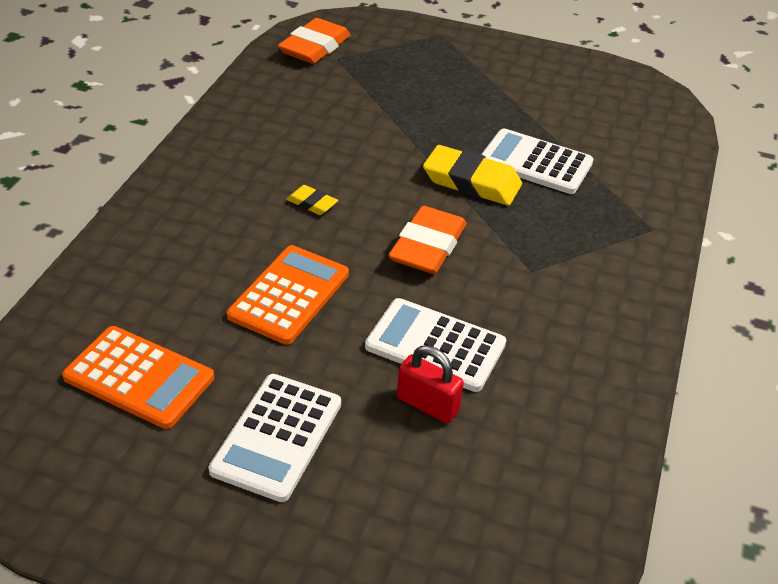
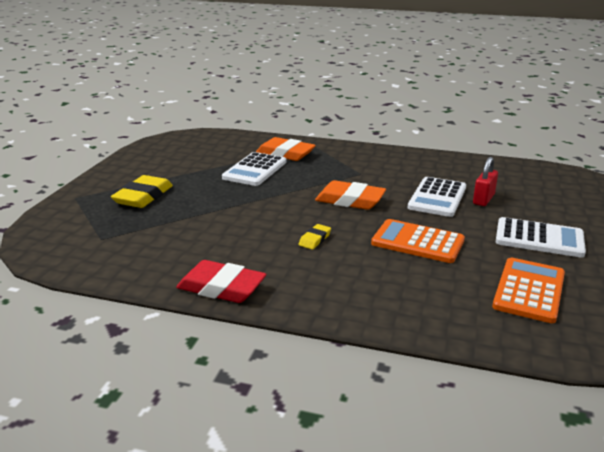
camera: 90 degrees left, 15 degrees down
(218, 133) = (221, 287): none -> red eraser
(315, 47) = (78, 250): orange eraser -> orange eraser (285, 154)
(471, 182) = (278, 188): yellow eraser -> yellow eraser (143, 196)

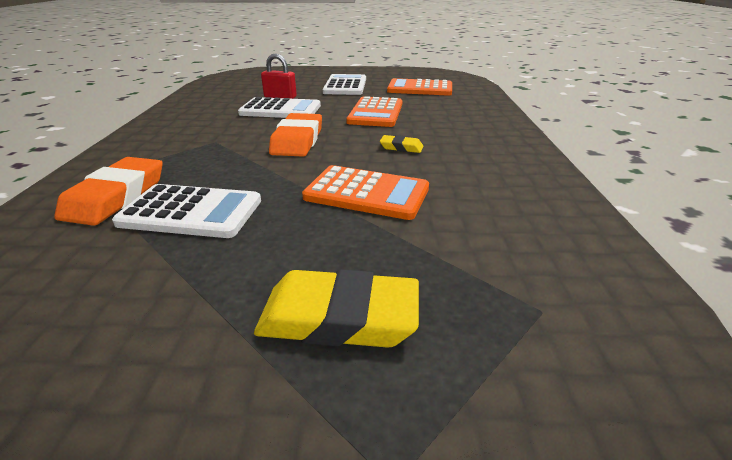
camera: 105 degrees left, 5 degrees up
(221, 287) = (538, 176): red eraser -> none
(243, 215) = (367, 193): none -> orange calculator

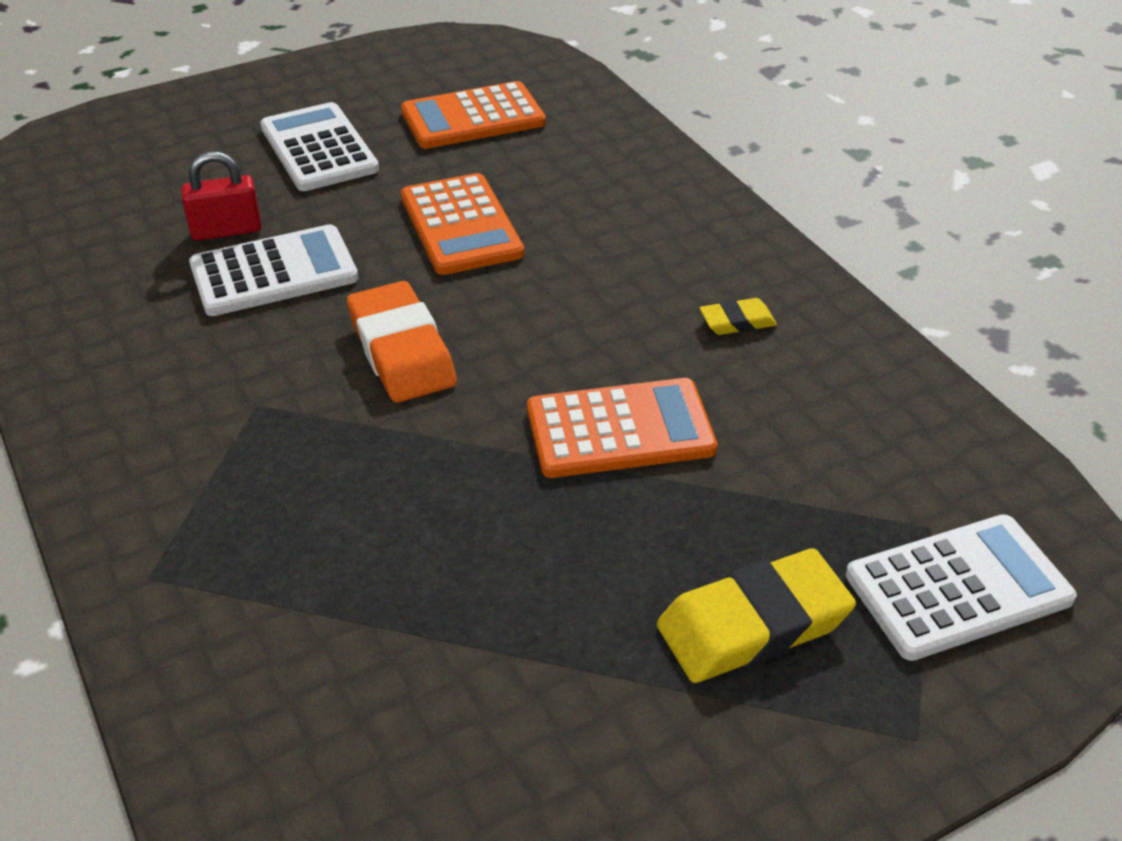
camera: 30 degrees left, 10 degrees up
(116, 197) = (260, 586): orange eraser -> none
(191, 212) = (416, 564): white calculator -> white calculator (958, 587)
(401, 147) = (583, 309): yellow eraser -> yellow eraser (737, 321)

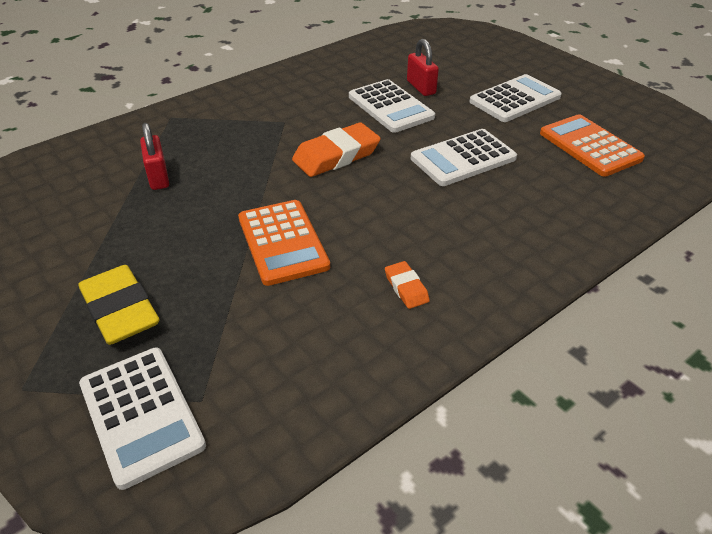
camera: 80 degrees right, 0 degrees up
(382, 589) = (158, 177): none -> red padlock
(461, 225) = (463, 158): orange calculator -> white calculator
(737, 321) = (406, 288): yellow eraser -> orange eraser

